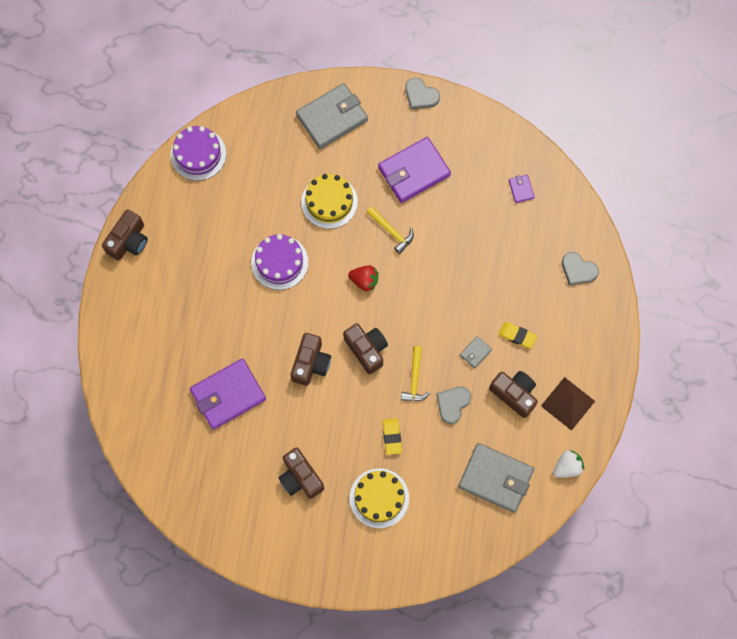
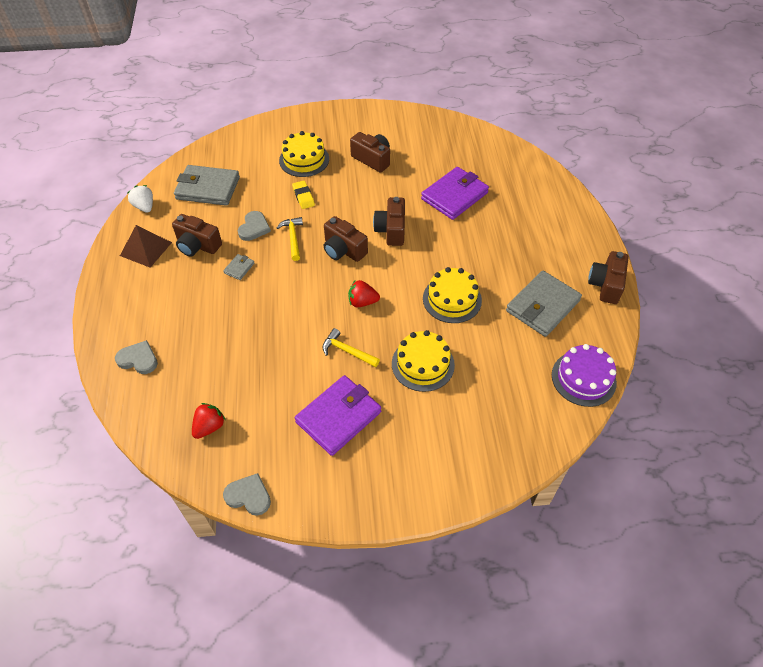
camera: 165 degrees right, 20 degrees down
(279, 262) = (452, 299): purple cake -> yellow cake
(332, 118) = (452, 454): grey wallet -> grey wallet (542, 306)
(420, 95) = (353, 510): grey heart -> grey heart (249, 496)
(517, 336) = (199, 289): yellow eraser -> none
(521, 189) = (209, 427): purple wallet -> red strawberry
(567, 467) = (144, 207): white strawberry -> white strawberry turned 105 degrees clockwise

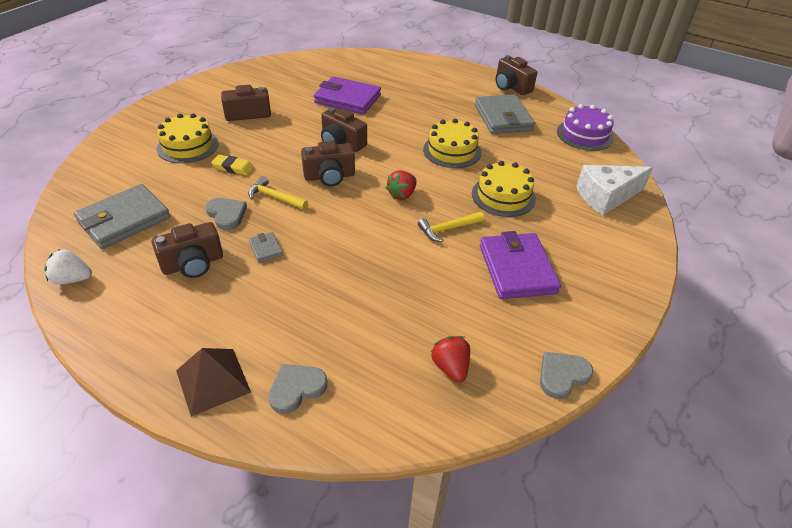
camera: 55 degrees left, 10 degrees down
(146, 249) = (138, 307): brown pyramid -> brown pyramid (213, 381)
(454, 196) = (347, 99): purple wallet -> purple wallet turned 60 degrees counterclockwise
(495, 437) = (606, 197): none -> white cheese

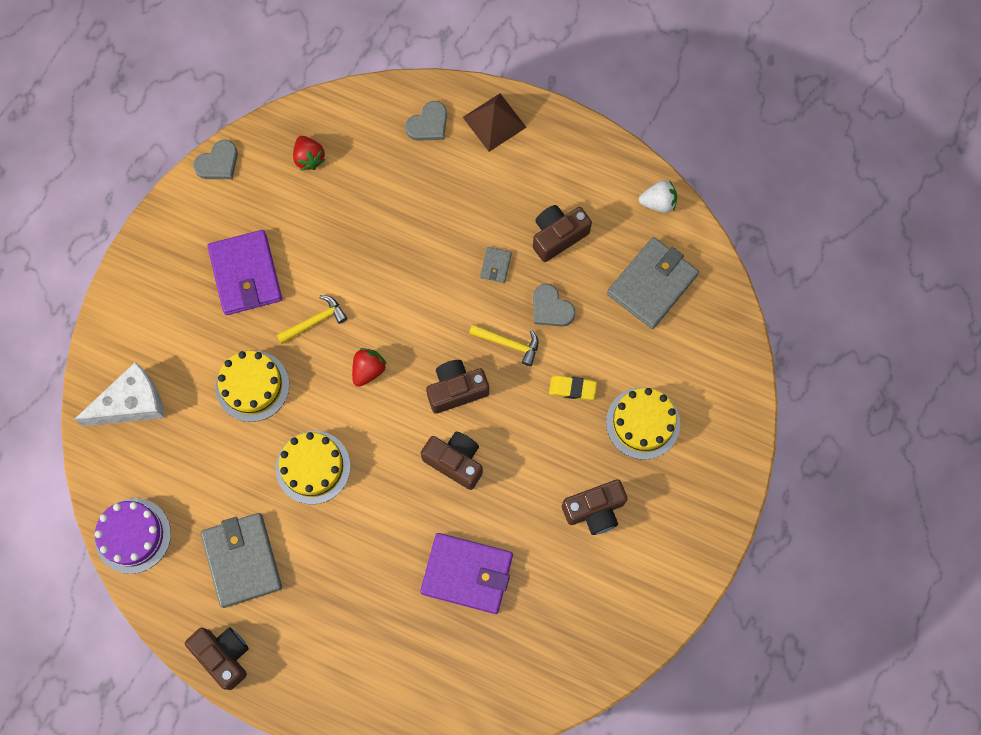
camera: 175 degrees right, 30 degrees up
(265, 249) = (495, 265): grey wallet -> grey wallet turned 45 degrees clockwise

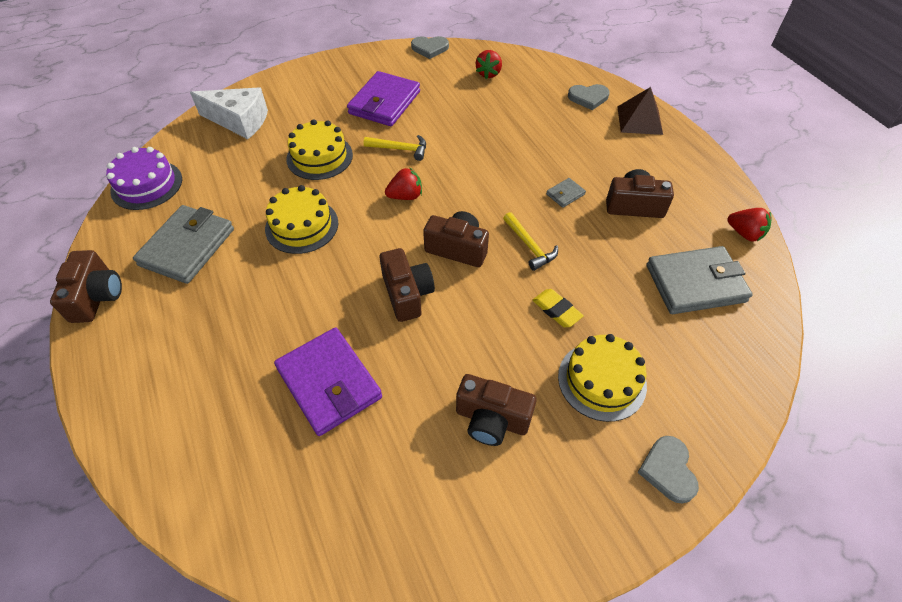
camera: 40 degrees right, 20 degrees down
(551, 308) = (587, 245): grey heart -> grey heart (668, 470)
(658, 203) = (744, 233): white strawberry -> red strawberry

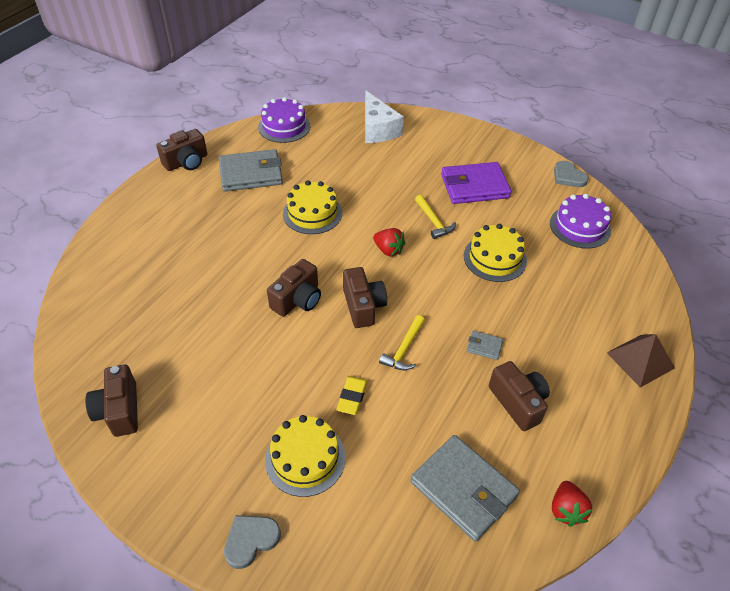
camera: 55 degrees right, 5 degrees down
(319, 157) = (383, 185): yellow cake -> yellow cake (495, 258)
(329, 383) = (197, 299): purple wallet -> none
(488, 73) = (580, 227): red strawberry -> purple cake
(491, 419) = (225, 402): brown camera -> brown camera (119, 410)
(588, 98) = (627, 308): grey heart -> none

